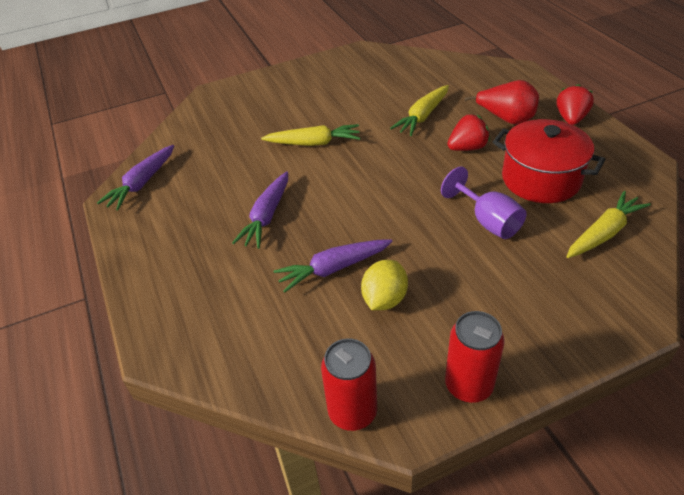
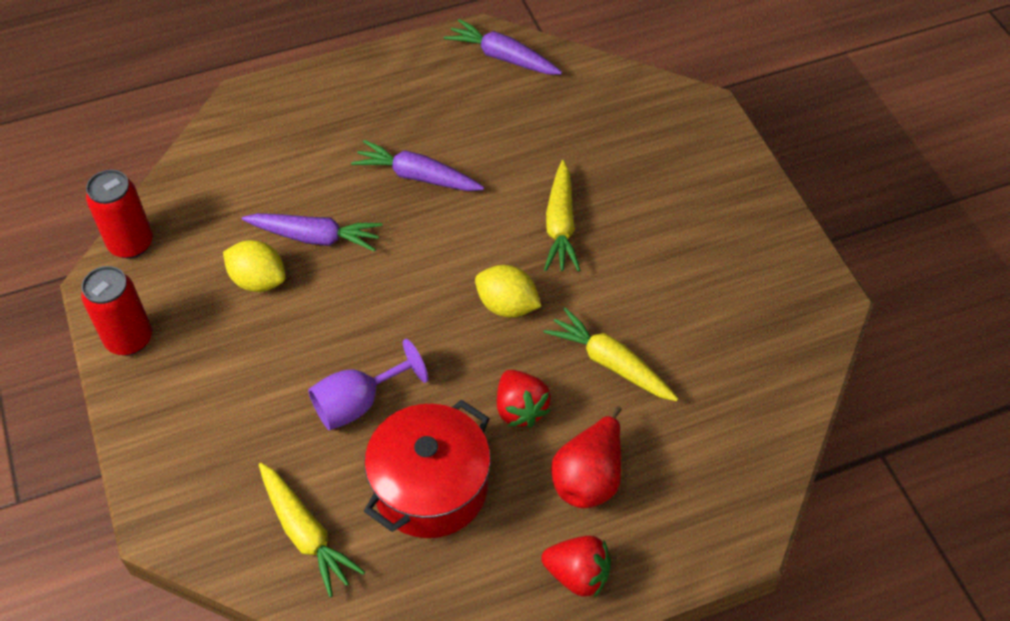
camera: 90 degrees right, 10 degrees up
(333, 269) = (315, 237): purple carrot -> purple carrot turned 120 degrees clockwise
(386, 160) = (507, 305): none -> yellow lemon

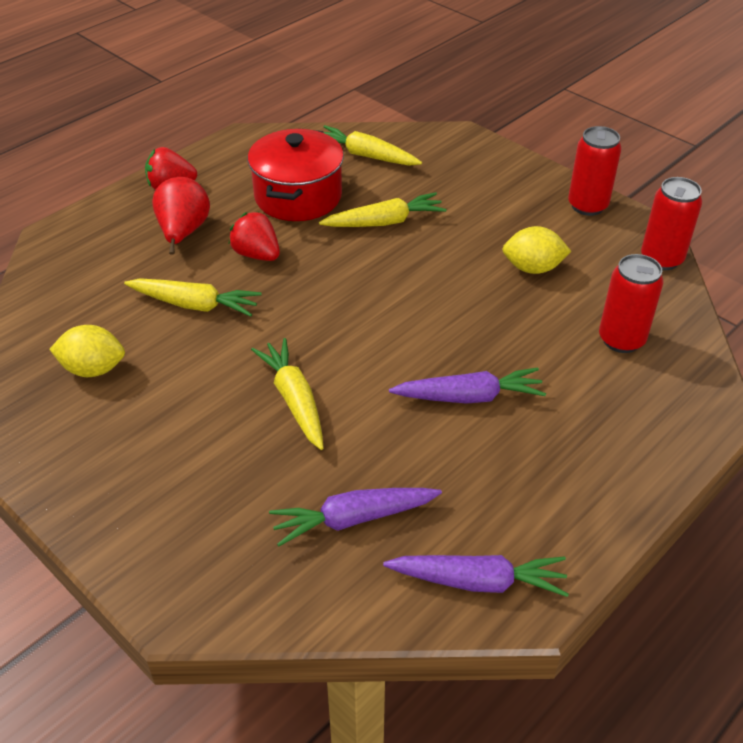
camera: 155 degrees right, 10 degrees down
(252, 179) = (621, 340): none -> red can
(315, 237) = (517, 313): purple carrot -> purple carrot (353, 519)
(358, 403) = (384, 222): purple goblet -> yellow carrot
(507, 305) = (308, 317): yellow lemon -> yellow lemon (93, 369)

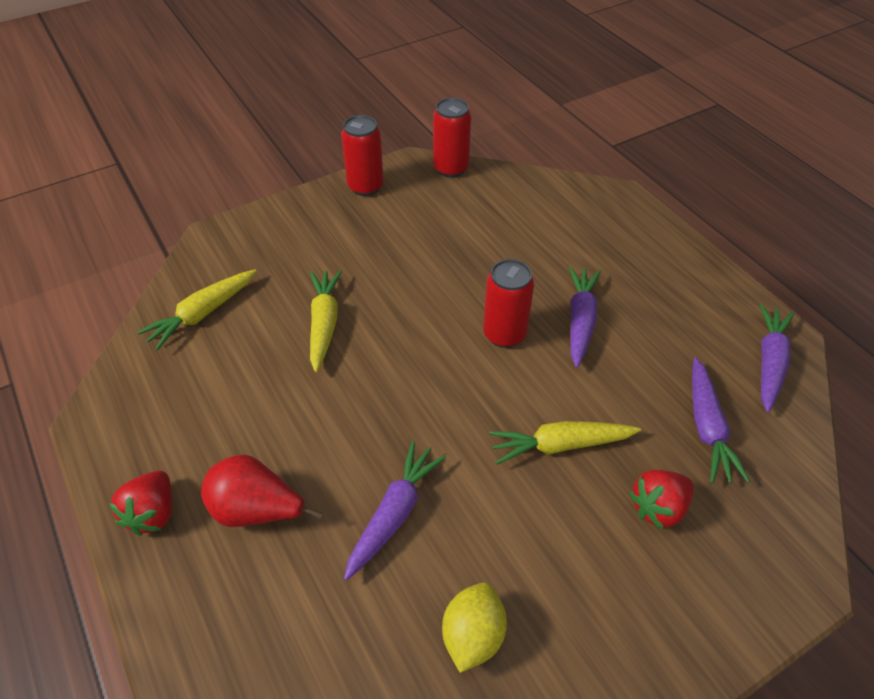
camera: 75 degrees left, 5 degrees up
(195, 305) = (394, 514): yellow carrot -> purple carrot
(257, 254) = (330, 441): red strawberry -> red strawberry (658, 508)
(298, 196) = (244, 386): red pot -> none
(533, 268) = (434, 241): yellow lemon -> none
(621, 340) = (536, 217): red can -> red can (504, 334)

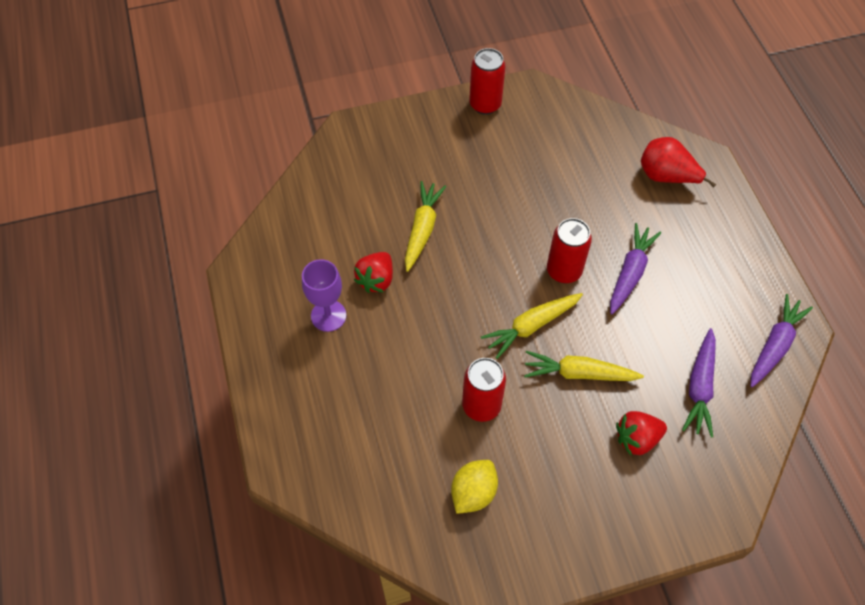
camera: 15 degrees right, 10 degrees up
(153, 513) = (271, 353): red strawberry -> red strawberry (376, 280)
(202, 314) = (329, 200): yellow carrot -> yellow carrot (531, 326)
(224, 448) = (328, 315): none -> purple goblet
(257, 510) = (344, 368): red pear -> red pear (666, 176)
(394, 514) = (440, 395): purple carrot -> none
(451, 168) = (564, 100): red can -> red can (481, 406)

